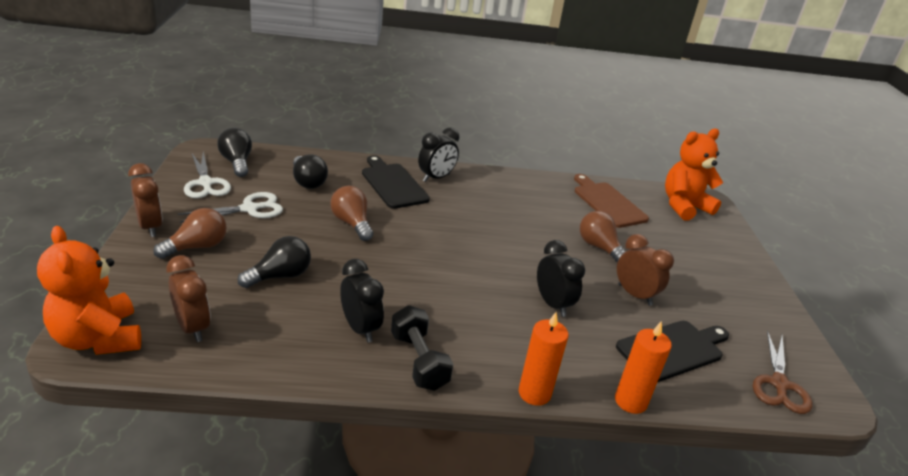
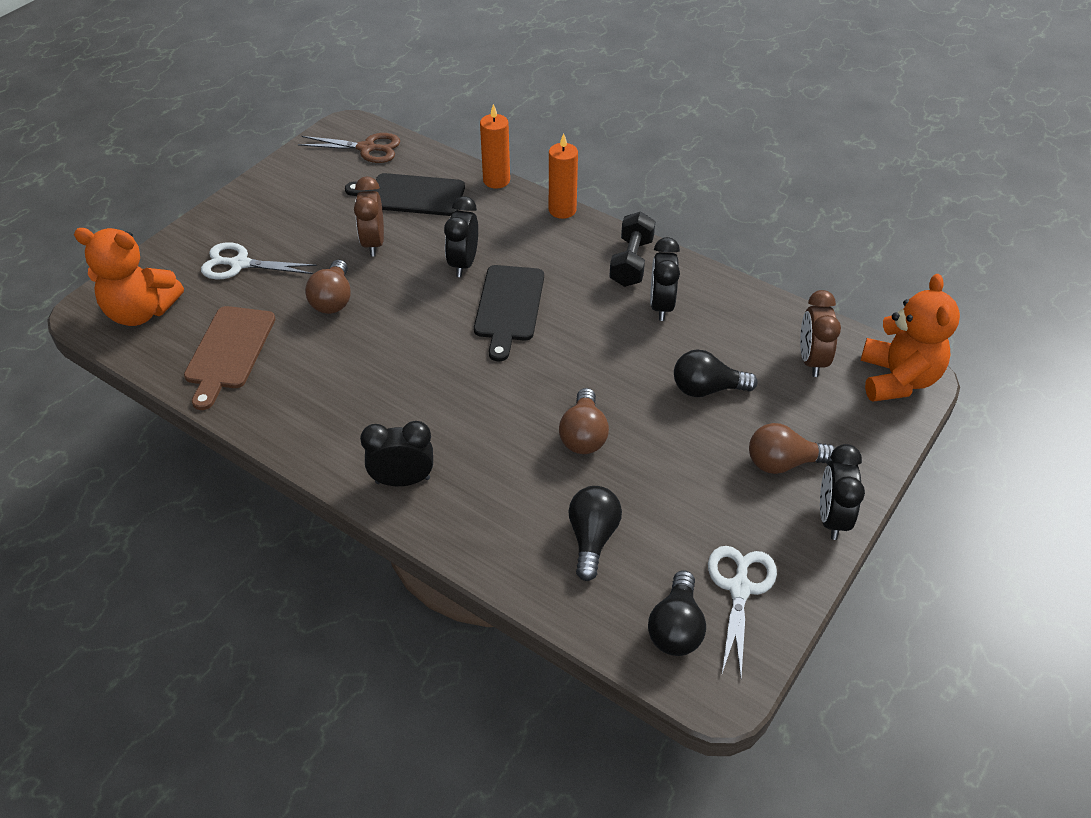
camera: 140 degrees left, 15 degrees up
(150, 227) = (832, 518): brown clock -> black clock
(249, 209) = (698, 508): white scissors -> white scissors (240, 264)
(393, 184) = (475, 489): black cutting board -> black cutting board (509, 307)
(779, 384) = (367, 148): brown scissors -> brown scissors turned 45 degrees clockwise

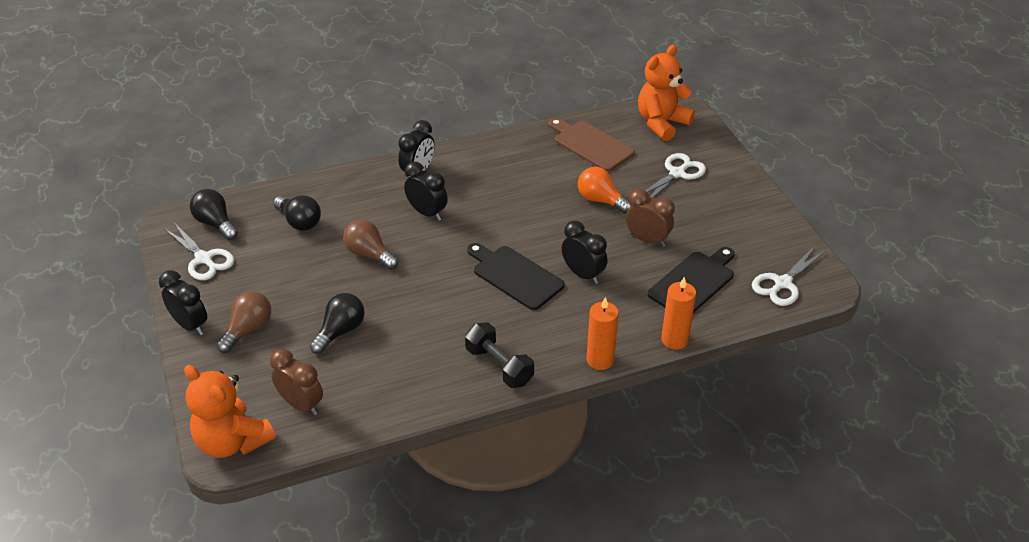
camera: 125 degrees right, 5 degrees down
(333, 299) = (601, 200): brown light bulb -> orange light bulb
(367, 148) = (782, 283): brown scissors -> white scissors
(661, 306) = (437, 355): black clock -> black clock (427, 213)

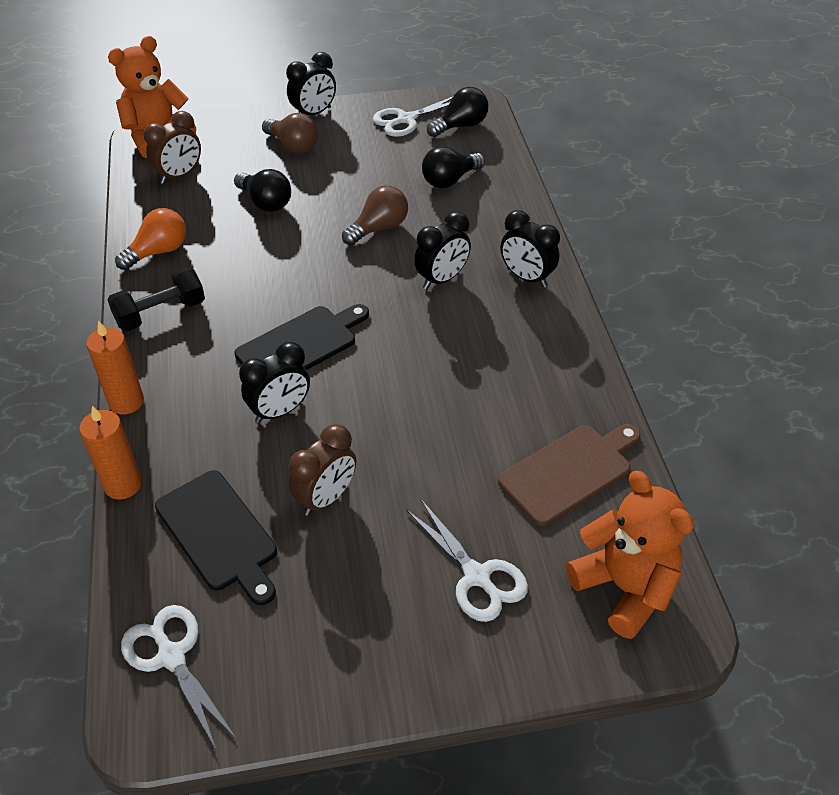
camera: 100 degrees right, 5 degrees up
(601, 200) = (429, 459): orange light bulb -> orange light bulb (158, 251)

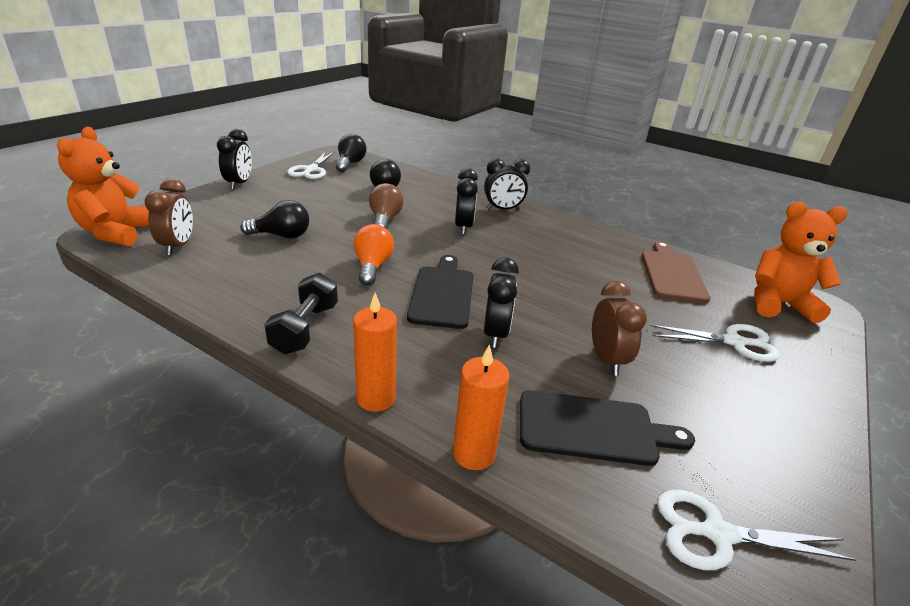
camera: 50 degrees left, 15 degrees down
(158, 251) = (236, 295): orange light bulb -> orange light bulb (372, 266)
(293, 146) = (251, 202): brown light bulb -> none

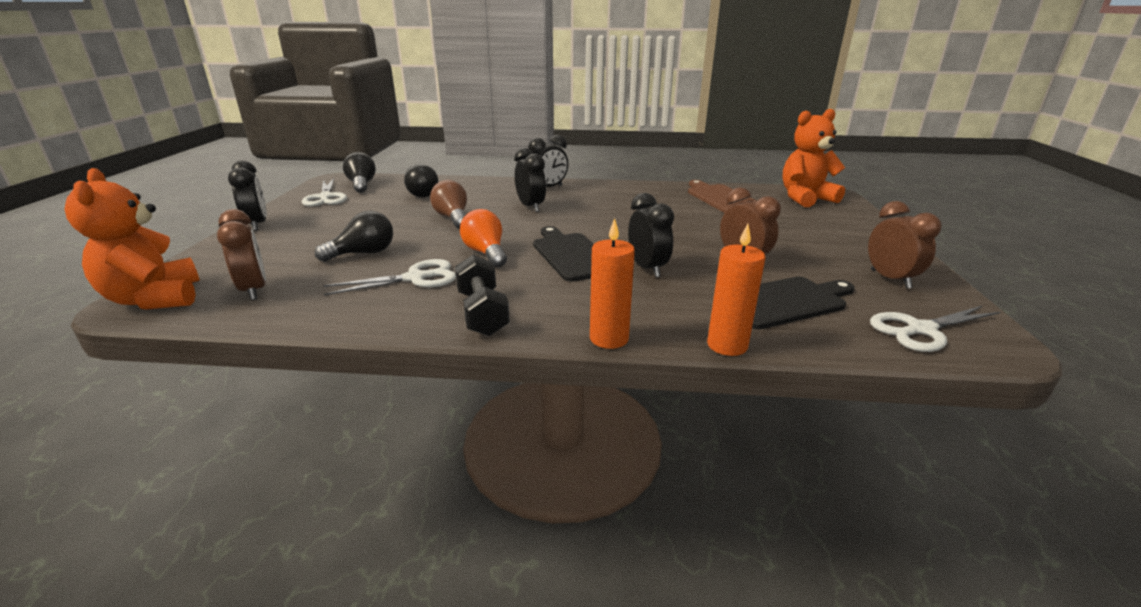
camera: 25 degrees left, 5 degrees down
(734, 342) = (806, 226): white scissors -> white scissors (415, 278)
(759, 451) = (890, 279): none -> brown clock

